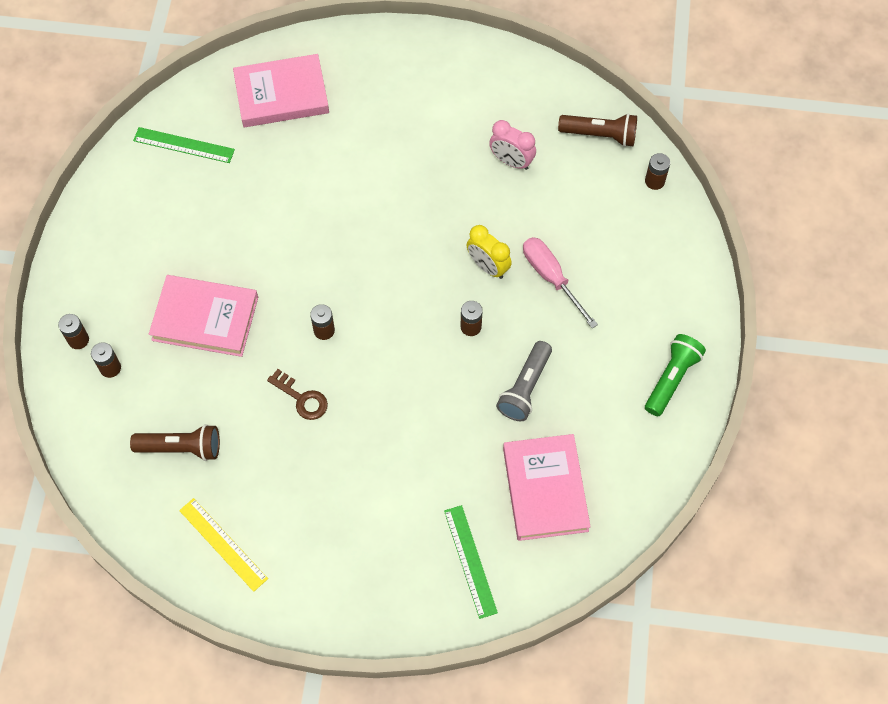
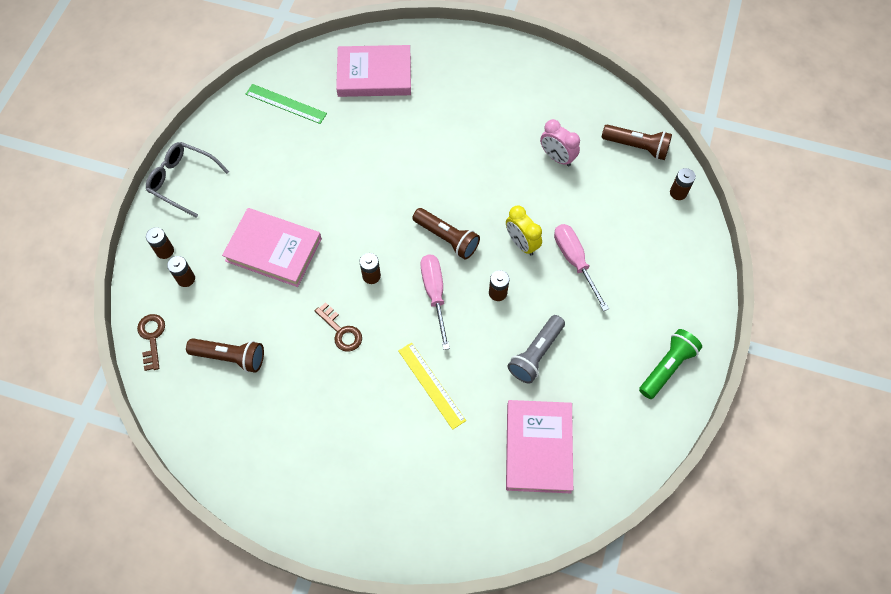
camera: 10 degrees right, 0 degrees up
(81, 255) = (182, 180): none -> grey glasses
(86, 441) = (152, 337): none -> brown key
(223, 544) = (248, 448): yellow ruler -> yellow ruler (431, 385)
(400, 340) = (434, 294): none -> pink screwdriver
(402, 274) = (447, 238): none -> brown flashlight
(470, 561) = (460, 501): green ruler -> none

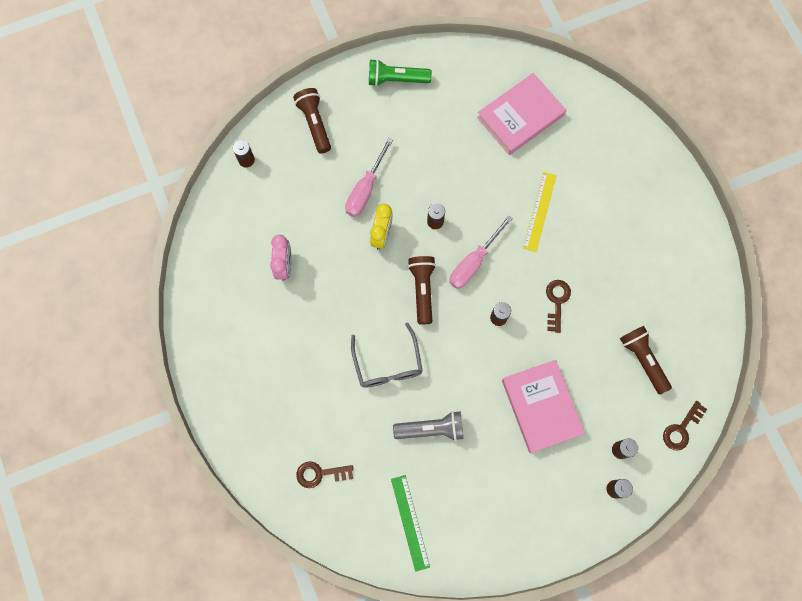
camera: 130 degrees left, 10 degrees up
(182, 180) = (550, 537): grey glasses -> grey glasses (388, 364)
(374, 75) = (320, 474): pink book -> brown key
(536, 354) = (458, 163): grey flashlight -> grey flashlight (431, 429)
(637, 146) = (226, 215): brown flashlight -> brown flashlight (314, 123)

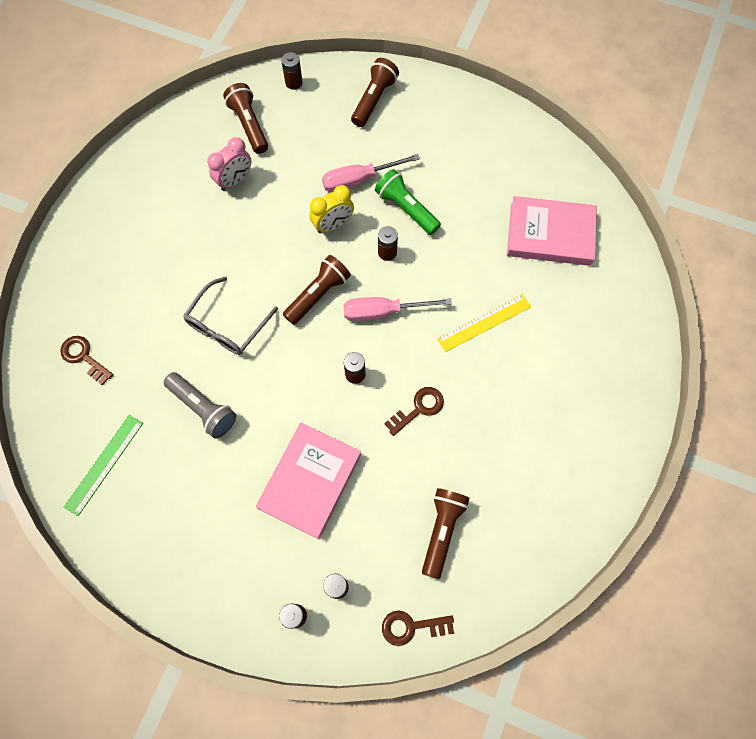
camera: 45 degrees right, 5 degrees down
(250, 218) = (249, 125): none -> brown flashlight
(396, 79) = (475, 121): green flashlight -> green flashlight (406, 209)

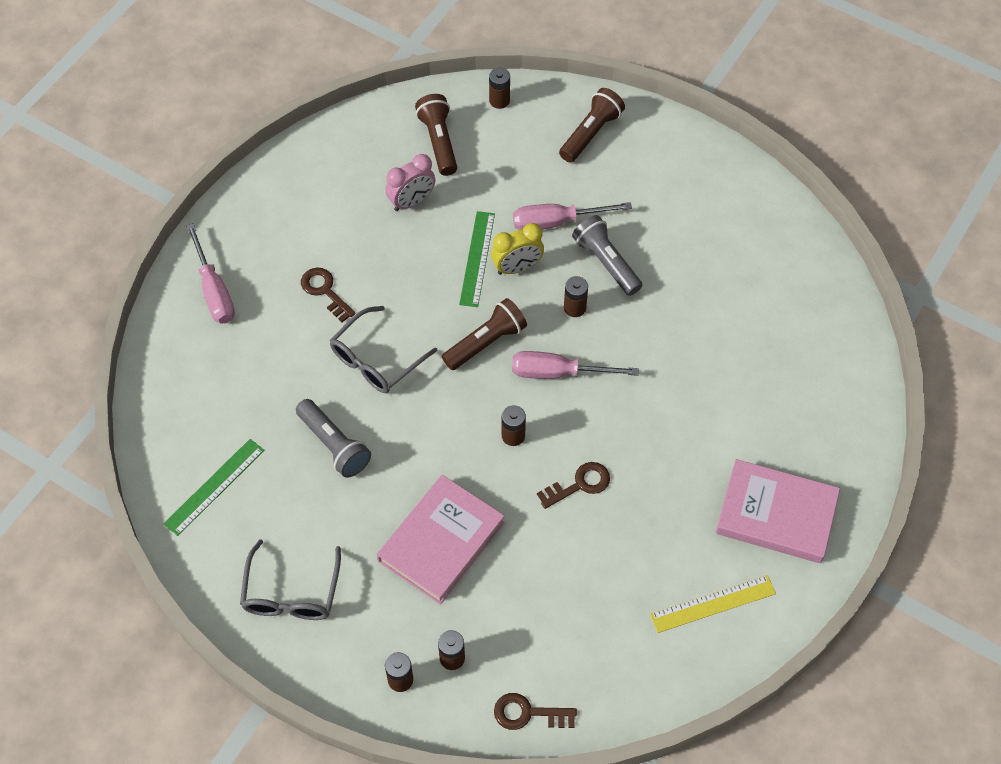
camera: 10 degrees right, 10 degrees down
(77, 285) = (214, 290): none -> pink screwdriver
(84, 357) = (209, 369): brown key -> brown key (325, 291)
(187, 552) = (291, 593): none -> grey glasses
(298, 222) = (477, 258): none -> green ruler
(406, 209) = (606, 262): green flashlight -> grey flashlight
(441, 530) = (581, 619): brown flashlight -> none
(484, 322) = (673, 402): yellow ruler -> yellow ruler (712, 604)
(550, 234) = (771, 316): pink book -> pink book (776, 514)

